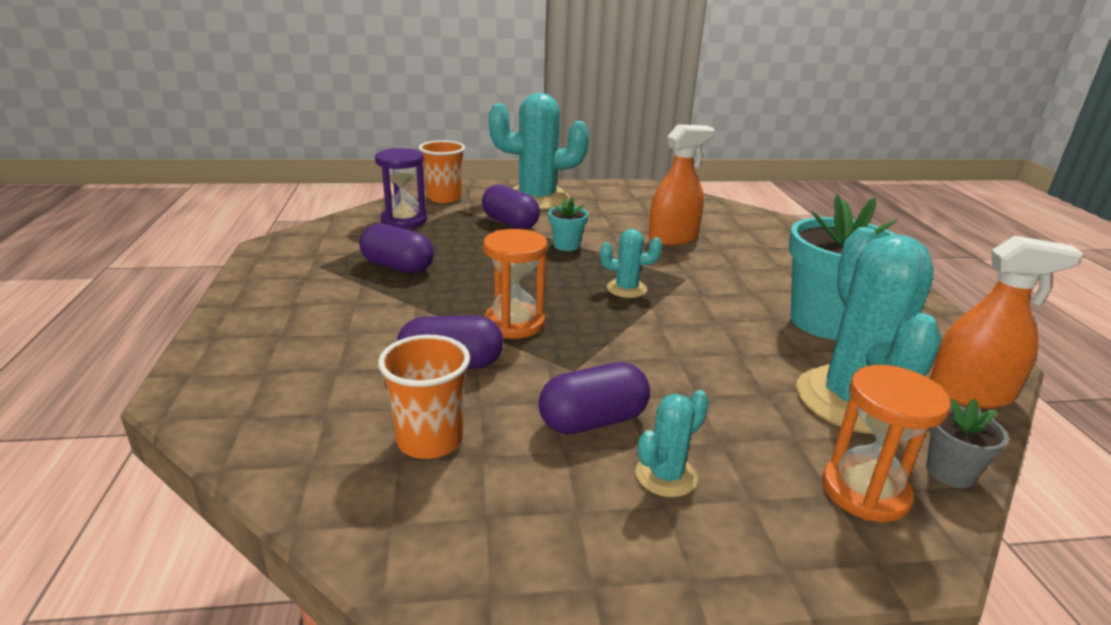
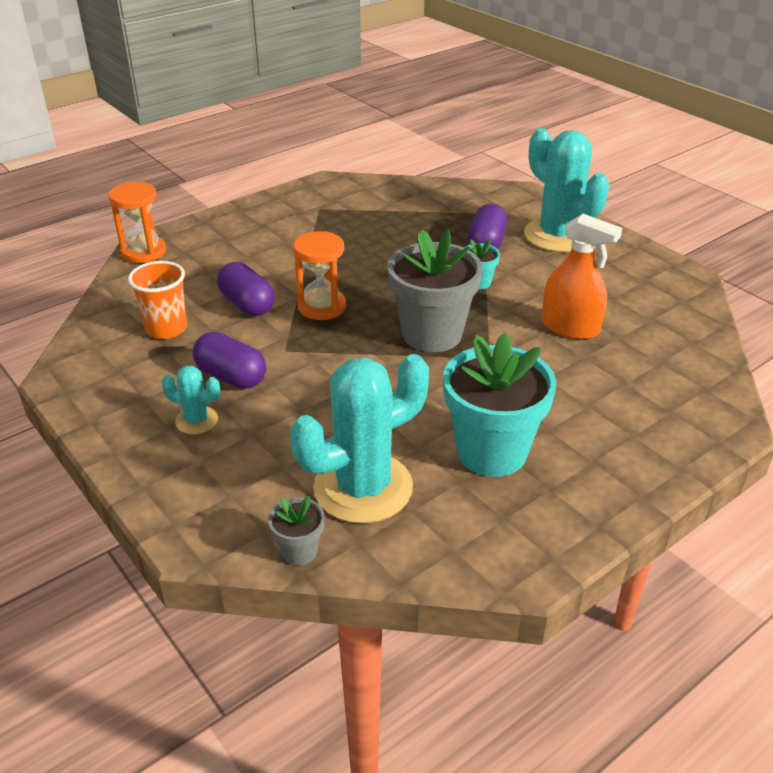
camera: 60 degrees right, 10 degrees up
(397, 267) = (351, 233): purple capsule -> none
(404, 221) = (428, 203): purple hourglass -> none
(444, 198) = (495, 198): orange cup -> none
(626, 289) = (432, 334): turquoise cactus -> grey flower pot
(865, 491) = (242, 509): orange hourglass -> orange hourglass (144, 252)
(969, 393) = (439, 557): orange spray bottle -> none

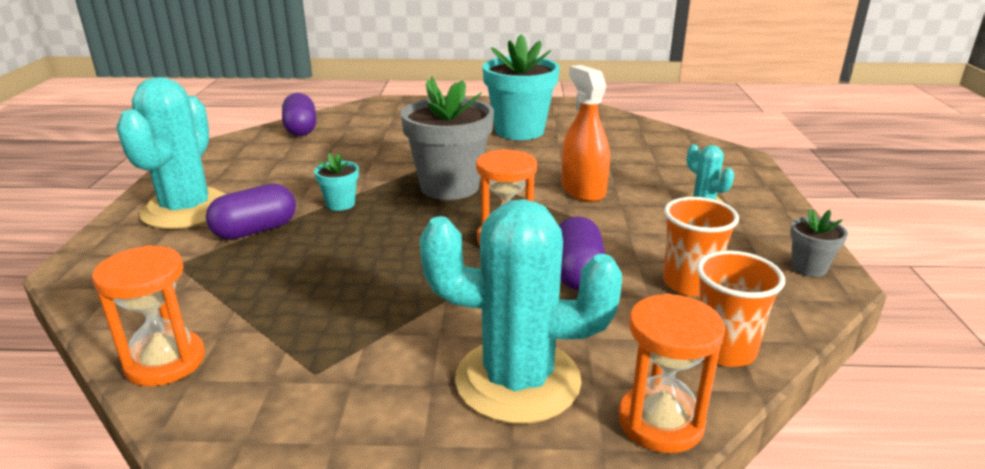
camera: 140 degrees left, 10 degrees down
(125, 295) = (724, 350): none -> orange cup
(231, 376) = (651, 219): purple capsule -> purple capsule (301, 129)
(299, 551) = (678, 136): grey flower pot -> grey flower pot (808, 268)
(363, 488) = (615, 142): turquoise cactus -> turquoise cactus (517, 380)
(389, 187) = (165, 361): none -> orange hourglass
(570, 327) = (350, 156): orange spray bottle -> orange spray bottle (583, 190)

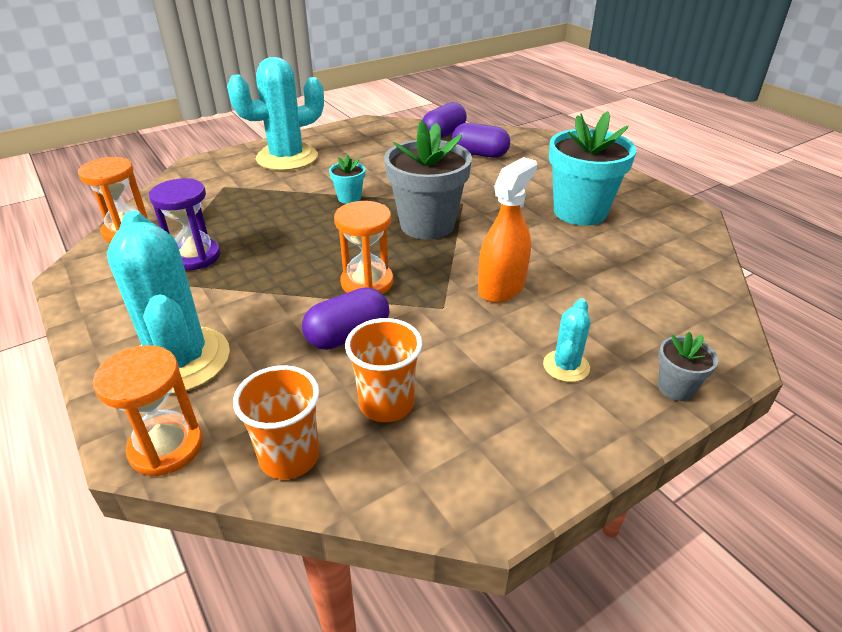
camera: 55 degrees right, 10 degrees up
(255, 230) = (284, 188): purple capsule -> purple capsule (480, 154)
(315, 322) = (195, 257): none -> purple hourglass
(808, 268) = (499, 482): grey flower pot -> grey flower pot (675, 388)

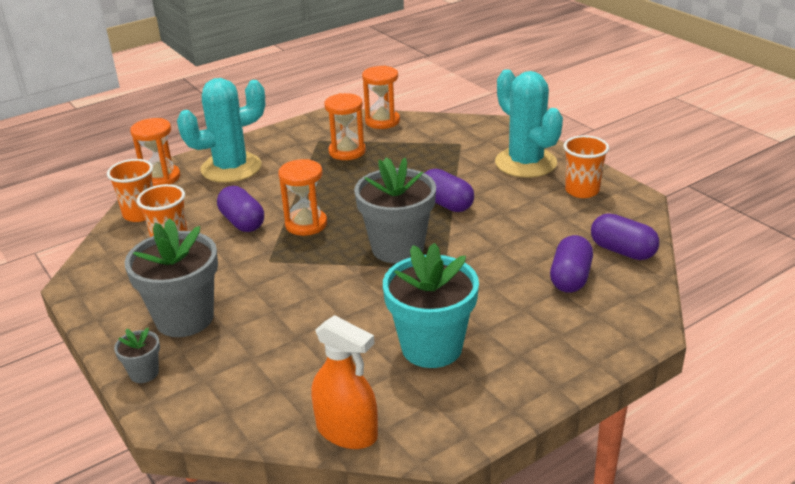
camera: 90 degrees right, 5 degrees down
(195, 257) = (347, 151): purple hourglass -> orange hourglass
(348, 139) = (582, 191): none -> orange cup
(349, 198) = (446, 204): turquoise flower pot -> purple capsule
(501, 287) = (292, 290): orange spray bottle -> orange spray bottle (347, 431)
(566, 366) = (184, 318): turquoise cactus -> grey flower pot

